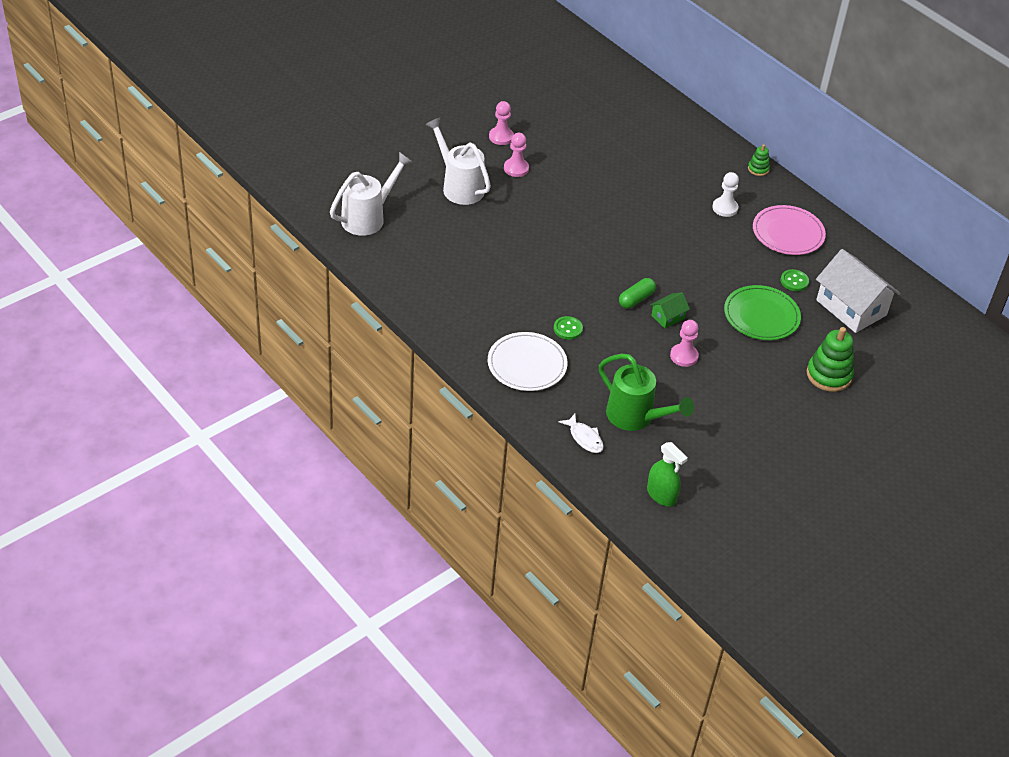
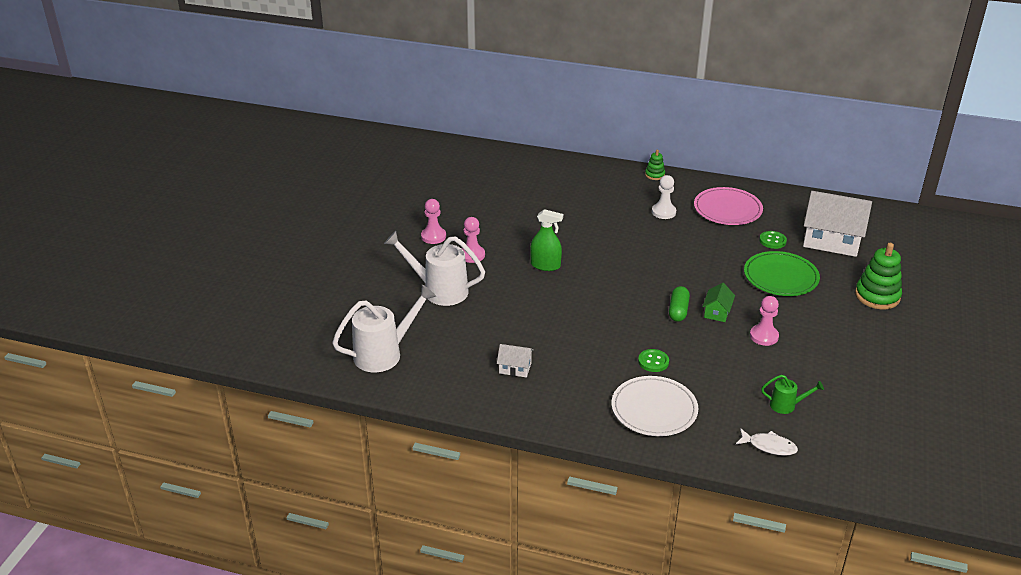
camera: 30 degrees left, 10 degrees down
(368, 217) = (384, 353): white watering can -> white watering can turned 45 degrees clockwise
(454, 278) = (515, 368): none -> white house
(636, 417) = (787, 405): green watering can -> green watering can, size x0.50
(661, 495) = (880, 460): green spray bottle -> green spray bottle (545, 265)

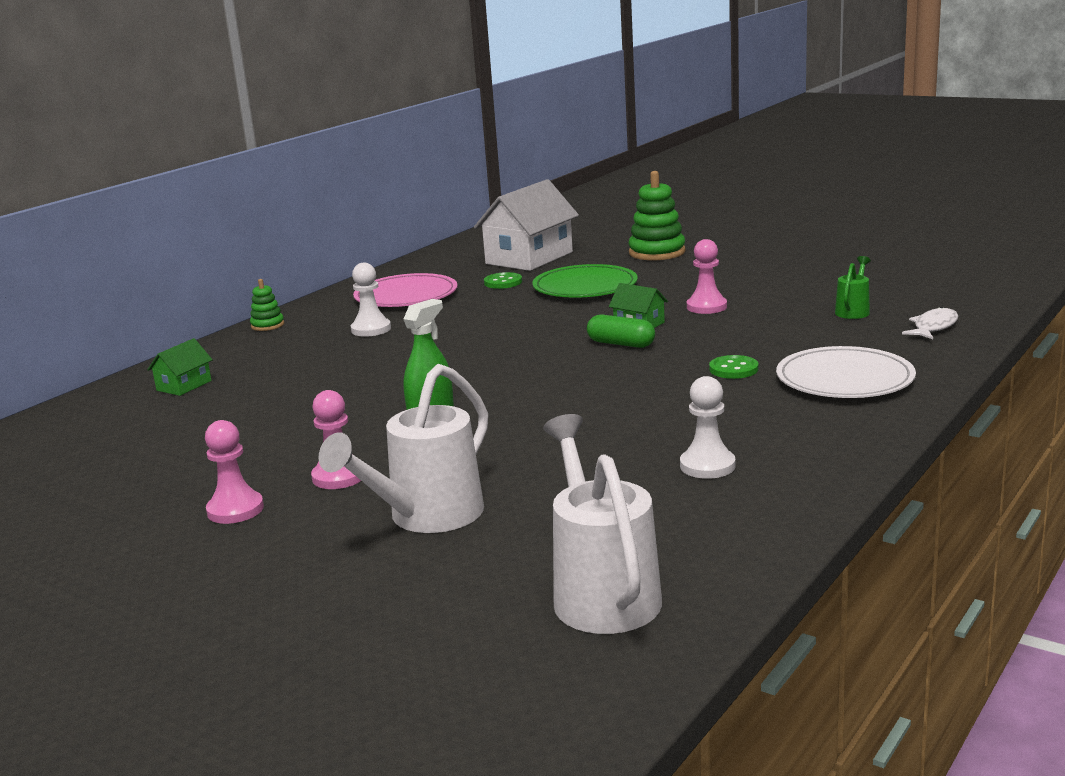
camera: 70 degrees left, 15 degrees down
(515, 368) = (707, 466): white house -> white pawn
(560, 177) = (184, 385): none -> green house

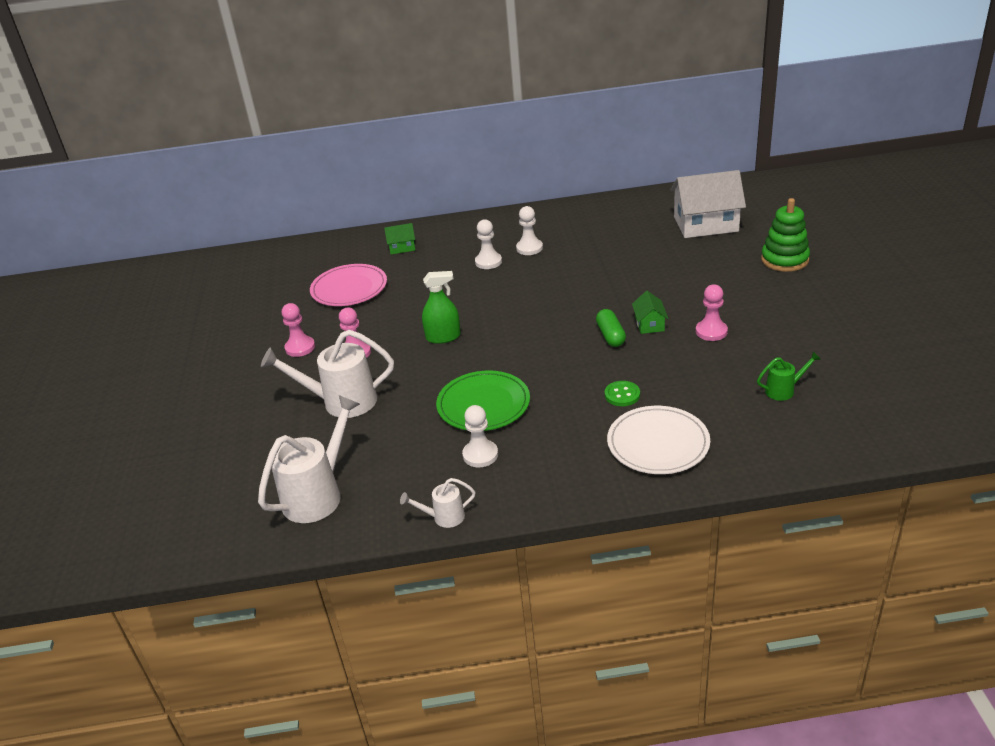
camera: 50 degrees right, 15 degrees up
(267, 325) = (496, 217): green stacking toy -> none
(343, 354) = (488, 262): none -> white pawn
(406, 296) = (589, 227): pink plate -> pink plate (349, 288)
(503, 282) = (652, 241): green button -> none
(585, 287) = (684, 271): green plate -> green plate (483, 404)
(792, 522) = (443, 517): none -> white watering can
(933, 327) = (799, 437): white fish -> none

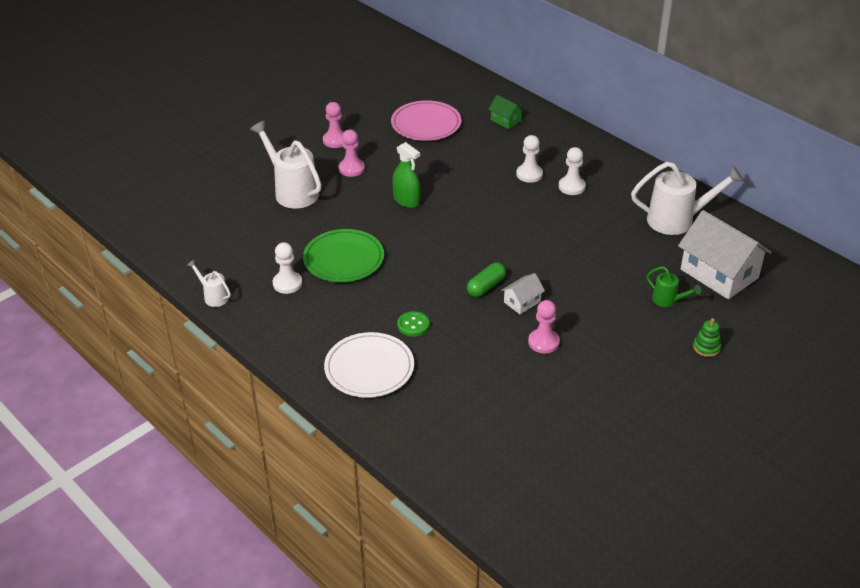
camera: 50 degrees right, 5 degrees up
(318, 494) = (195, 230): white watering can -> white watering can (677, 220)
(649, 324) = (522, 302): green house -> white house
(784, 260) = (706, 347): green stacking toy -> green stacking toy, size x0.53
(784, 390) = (495, 415): green watering can -> green watering can (668, 300)

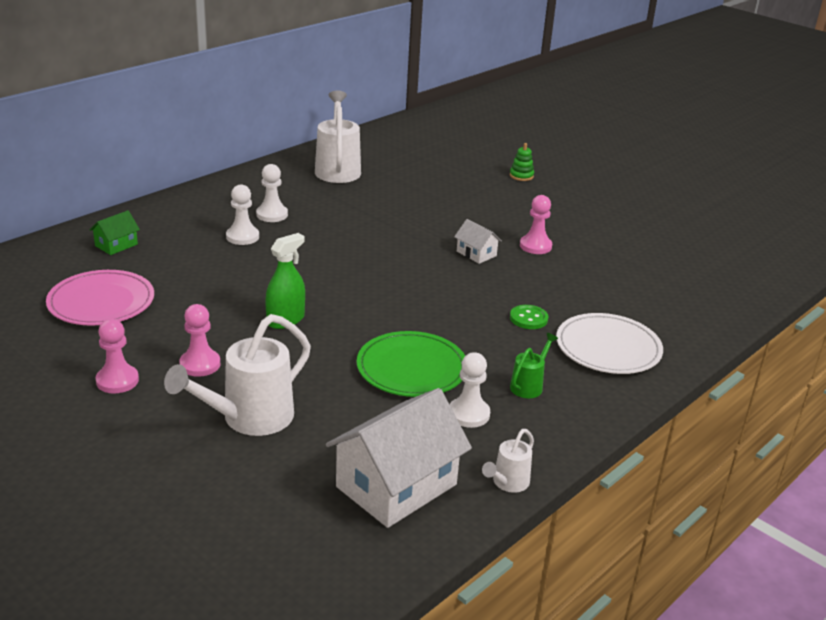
camera: 95 degrees left, 10 degrees down
(486, 286) = (454, 272): green capsule -> none
(668, 300) = (461, 185): green watering can -> green watering can (529, 385)
(719, 274) = (419, 160): white house -> white house (396, 486)

